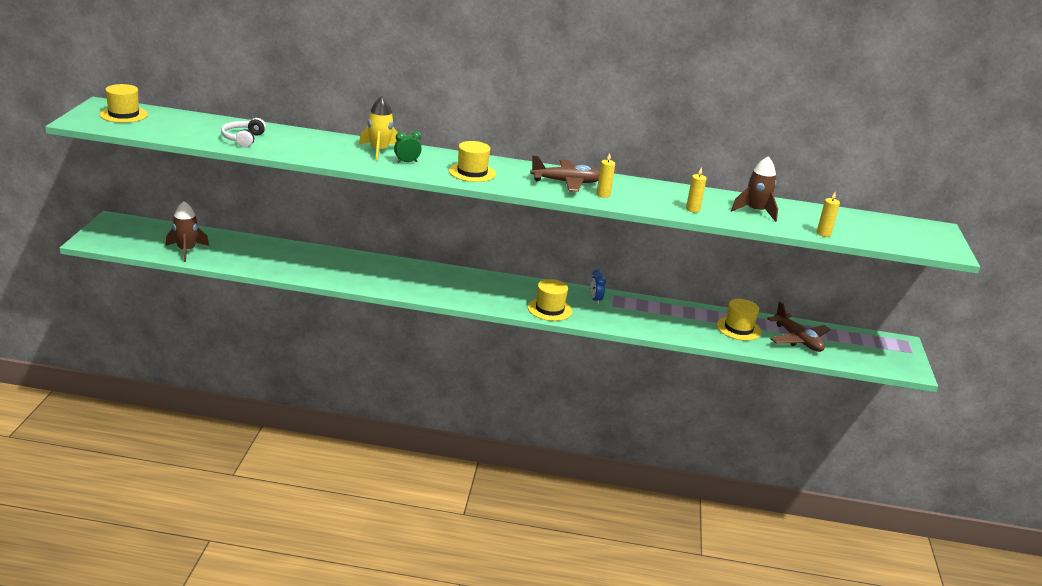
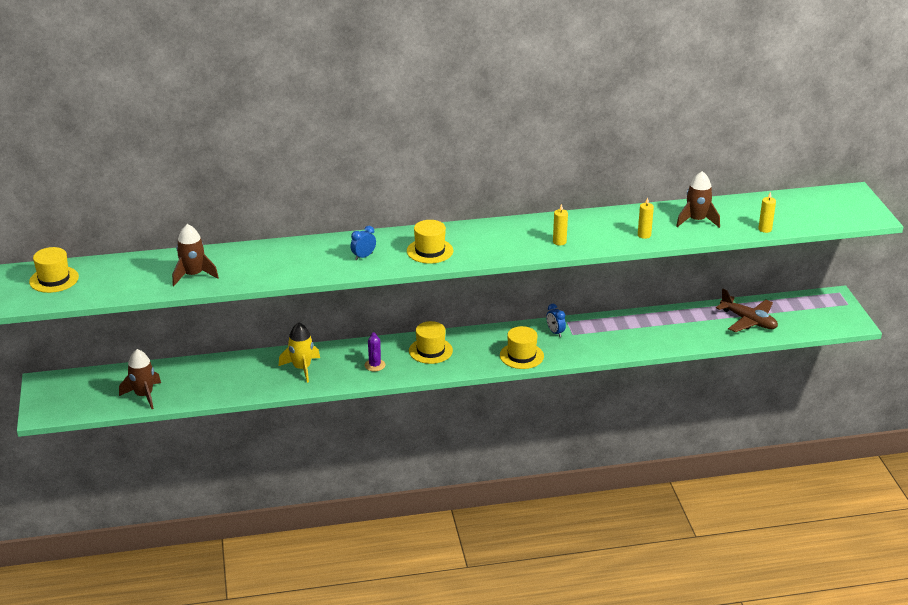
camera: 15 degrees left, 5 degrees up
(243, 139) = (193, 275): white headphones -> brown rocket
(379, 151) = (328, 250): yellow rocket -> yellow rocket (302, 368)
(406, 281) = (375, 365): none -> purple cactus
(407, 162) = (363, 256): green clock -> blue clock
(566, 182) = (518, 237): brown plane -> none
(738, 328) = (694, 325): yellow hat -> yellow hat (430, 350)

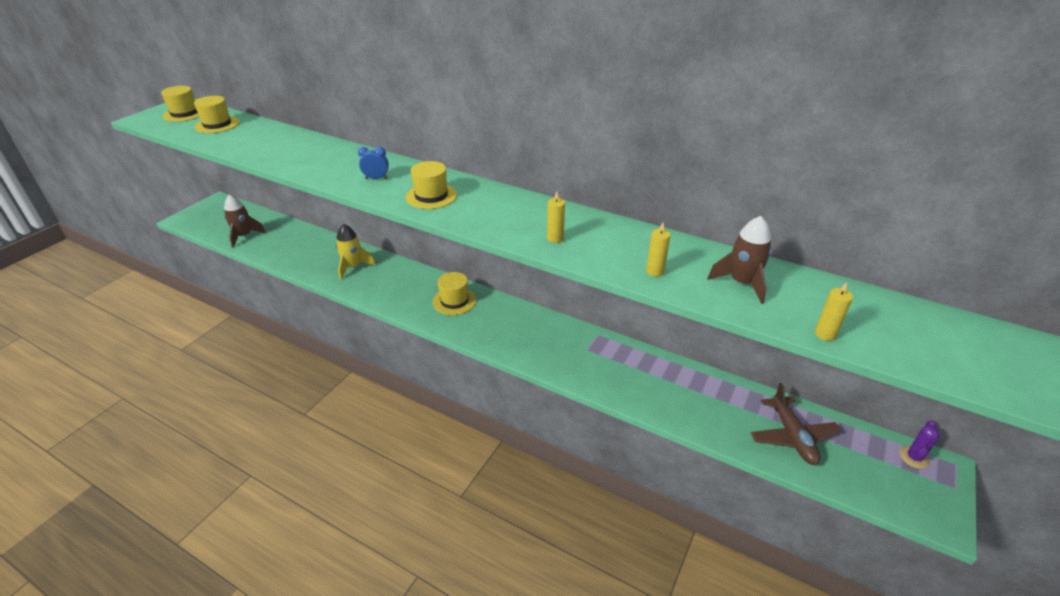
camera: 40 degrees right, 5 degrees up
(193, 275) = (252, 143): brown rocket -> none
(375, 365) = (400, 291): purple cactus -> purple cactus (914, 457)
(521, 356) = (516, 345): yellow hat -> yellow hat (217, 124)
(555, 332) = (573, 339): blue clock -> none

